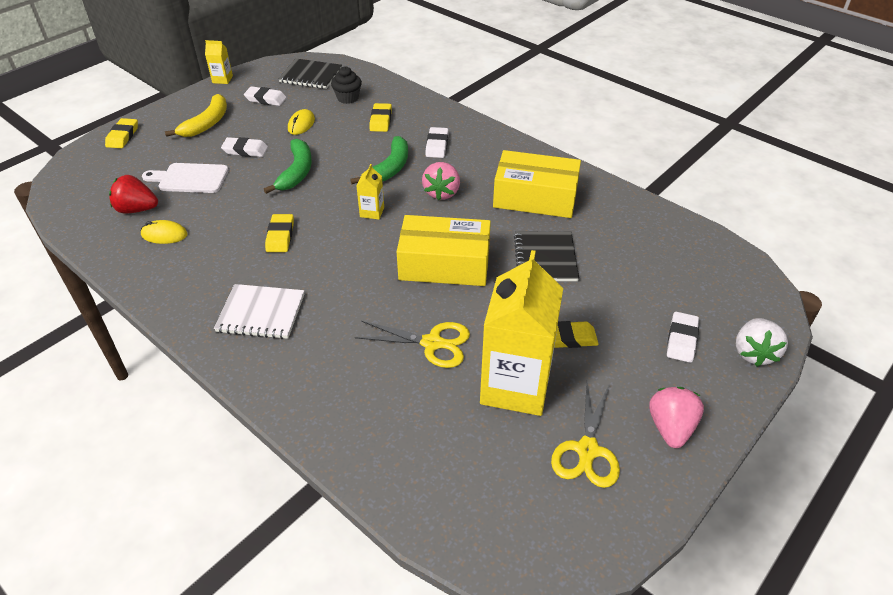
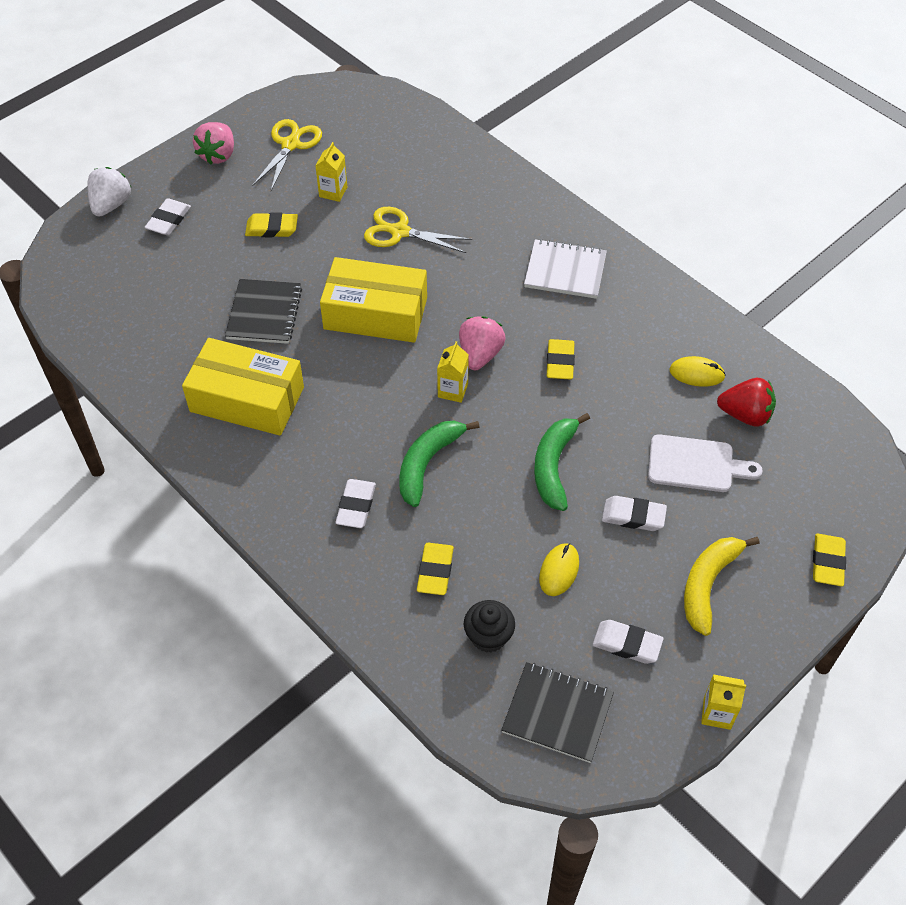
camera: 175 degrees left, 10 degrees up
(442, 192) = (363, 415): pink strawberry -> pink strawberry (480, 354)
(515, 386) = (333, 192): yellow carton -> yellow carton, size x0.42

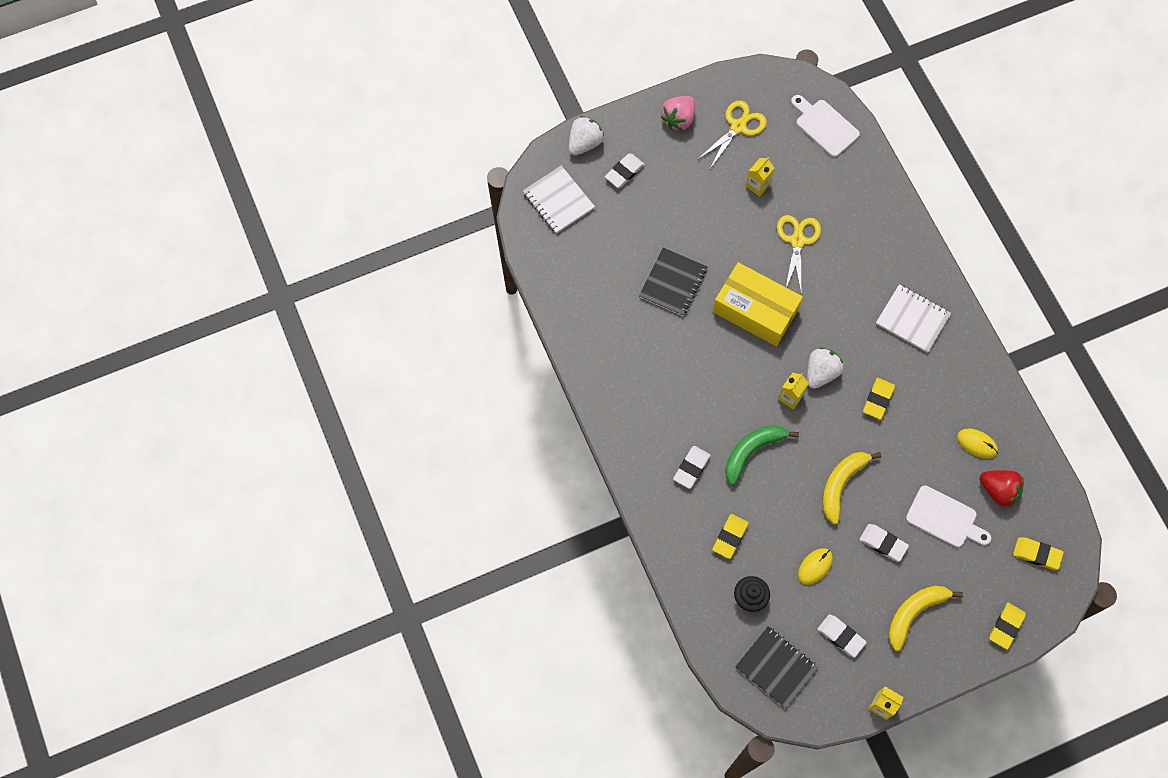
camera: 20 degrees right, 15 degrees up
(94, 269) = (558, 201): none -> white notebook
(247, 399) = (640, 354): yellow box -> none
(272, 228) = (700, 205): yellow eraser -> yellow eraser (1036, 554)
(389, 120) = (824, 126): none -> white cutting board
(399, 232) = (797, 240): yellow scissors -> yellow scissors turned 60 degrees clockwise
(480, 354) = (821, 373): pink strawberry -> white strawberry
(554, 466) = (841, 485): green banana -> yellow banana

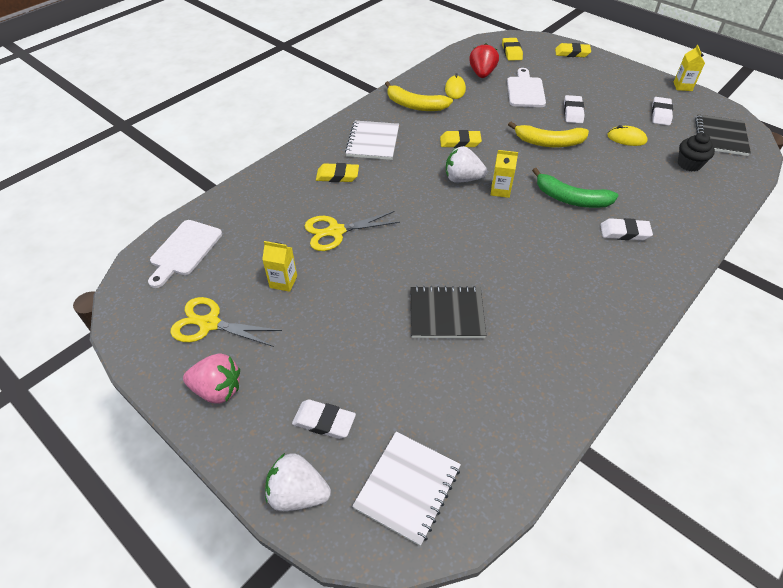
camera: 115 degrees left, 20 degrees down
(730, 537) = (656, 189): yellow eraser -> yellow eraser (337, 176)
(755, 310) = (432, 238): yellow box -> none
(914, 613) = (606, 88): yellow banana -> yellow banana (415, 105)

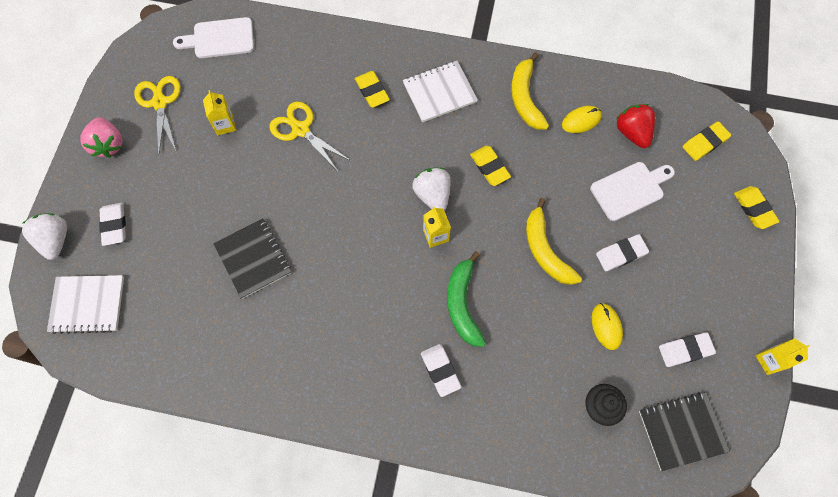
camera: 60 degrees right, 20 degrees up
(482, 74) = (632, 133): red strawberry -> red strawberry turned 90 degrees counterclockwise

